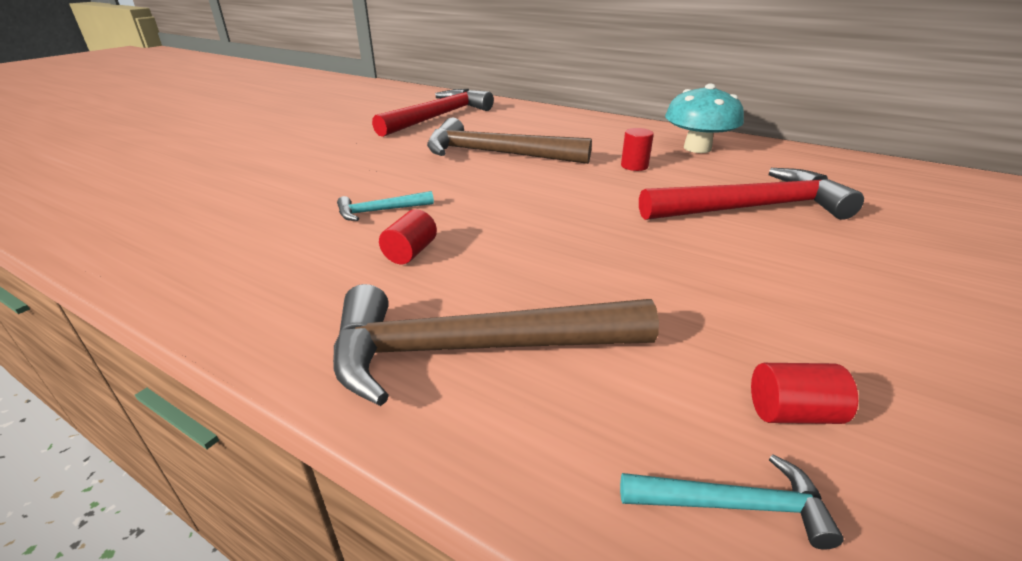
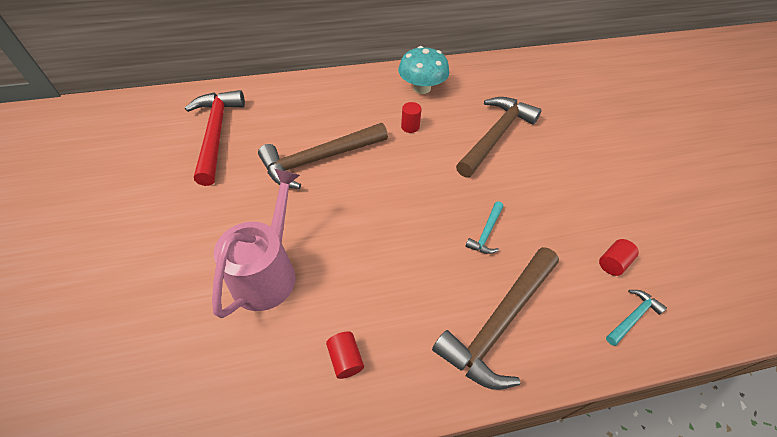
camera: 45 degrees left, 20 degrees up
(329, 192) = (268, 272): none -> pink watering can
(380, 211) = (328, 265): turquoise hammer -> turquoise hammer (486, 233)
(410, 252) = (393, 286): red cylinder -> red cylinder (345, 359)
(752, 208) = (496, 136): red hammer -> brown hammer

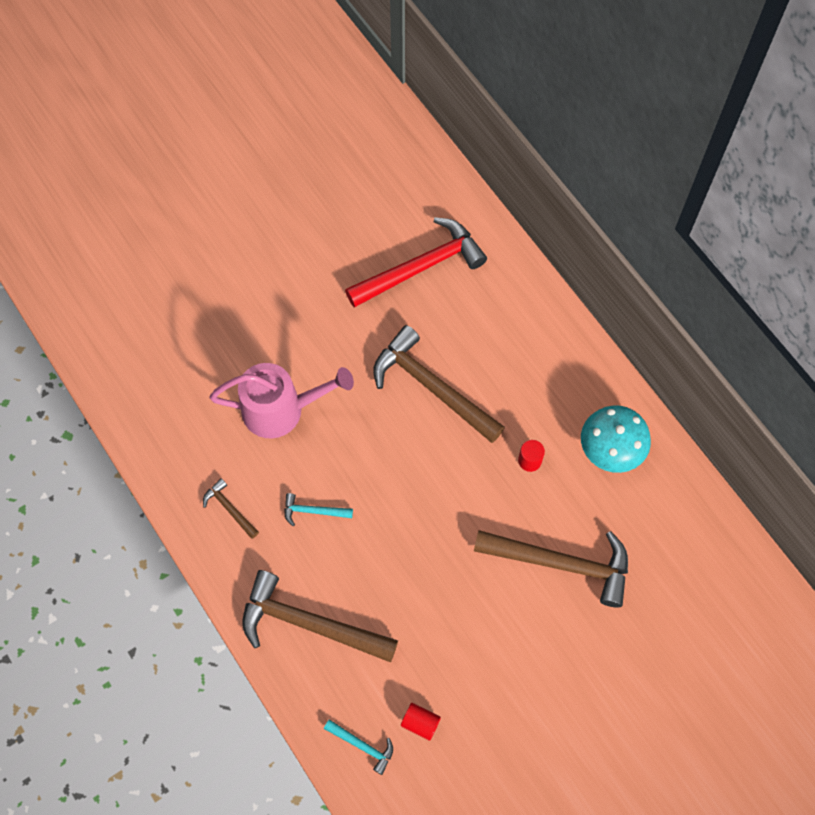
camera: 70 degrees right, 15 degrees up
(345, 359) = (229, 508): red cylinder -> brown hammer
(486, 233) = (405, 588): turquoise hammer -> turquoise hammer (313, 511)

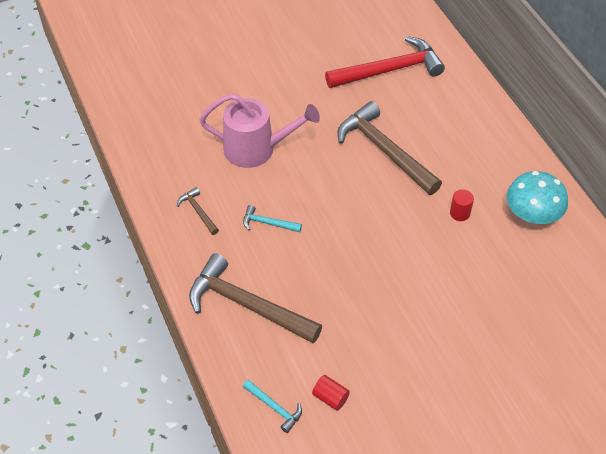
camera: 10 degrees right, 15 degrees down
(561, 564) = (477, 293): brown hammer -> none

